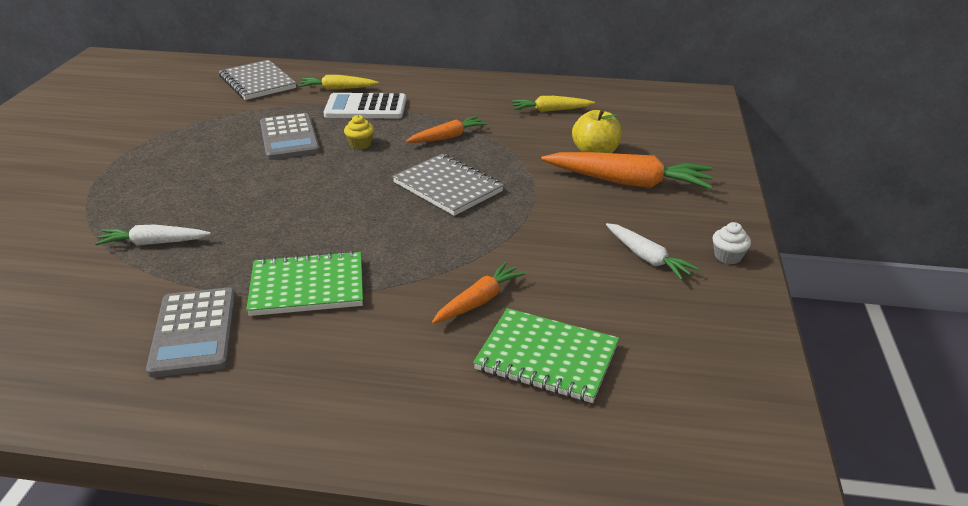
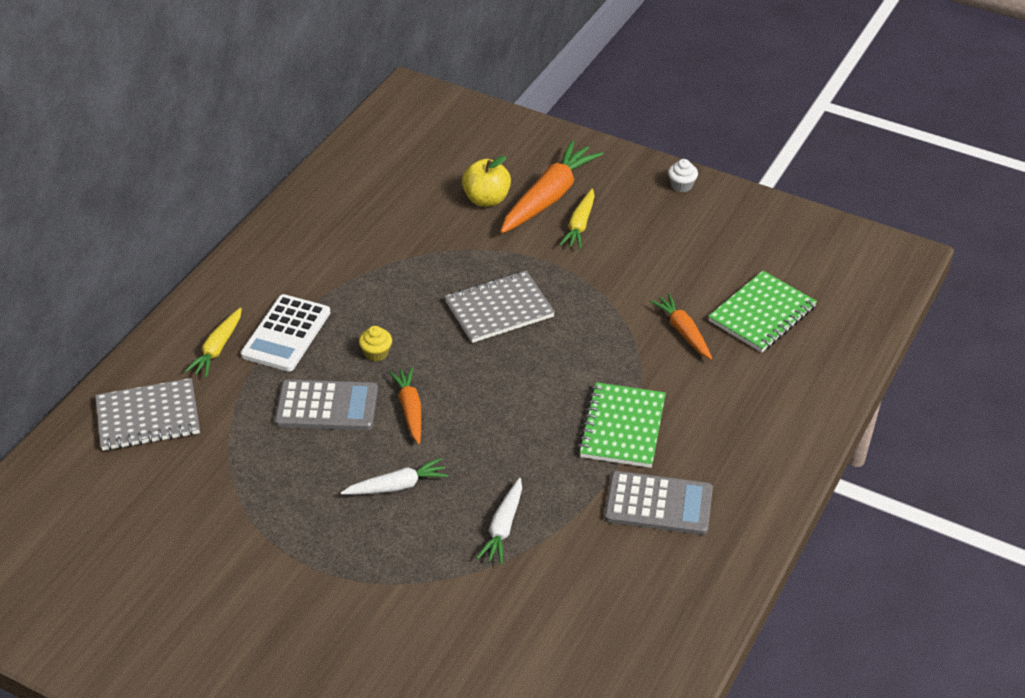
camera: 70 degrees left, 10 degrees up
(447, 137) = (397, 287): orange carrot -> orange carrot (410, 409)
(551, 110) = (380, 200): yellow carrot -> yellow carrot (580, 225)
(647, 258) = (665, 226): white carrot -> white carrot (397, 486)

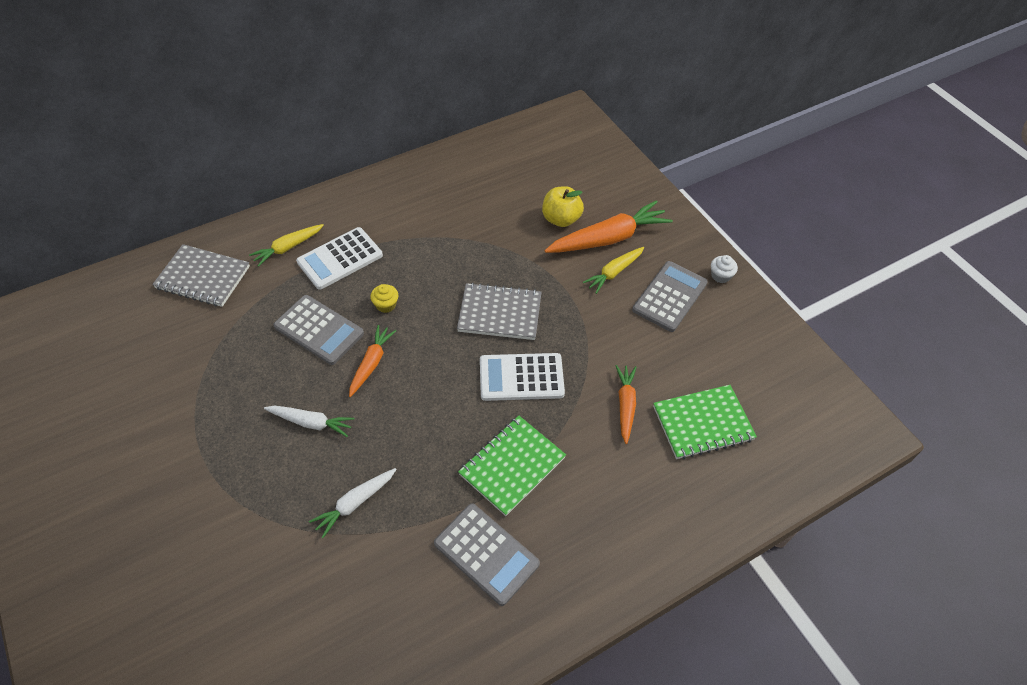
camera: 30 degrees right, 10 degrees up
(568, 353) = (521, 377): none -> white calculator
(649, 223) = (669, 296): none -> grey calculator

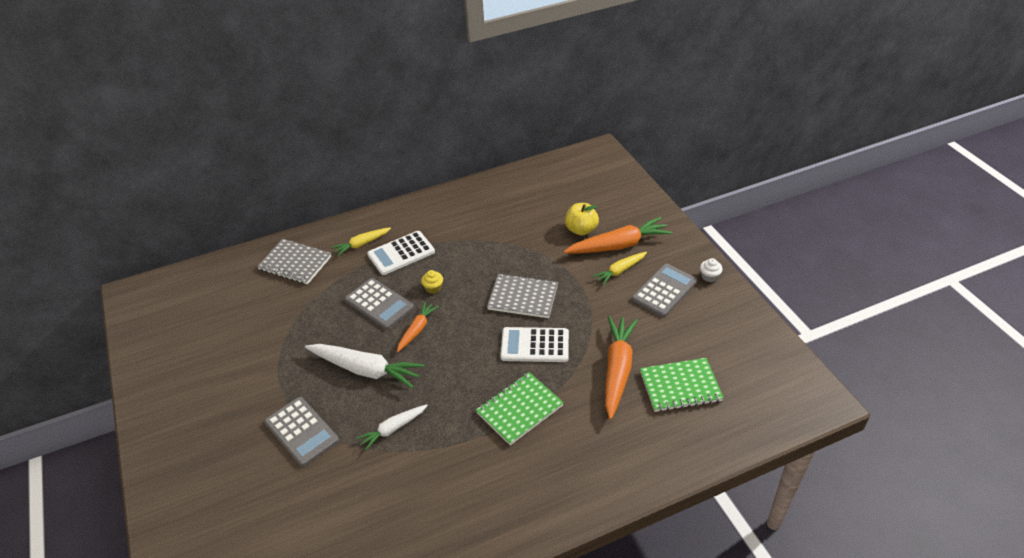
camera: 10 degrees right, 10 degrees down
(311, 422) = (366, 370): white carrot -> white carrot, size x1.75
(486, 553) = (491, 471): grey calculator -> grey calculator (302, 431)
(625, 405) = (617, 370): orange carrot -> orange carrot, size x1.75

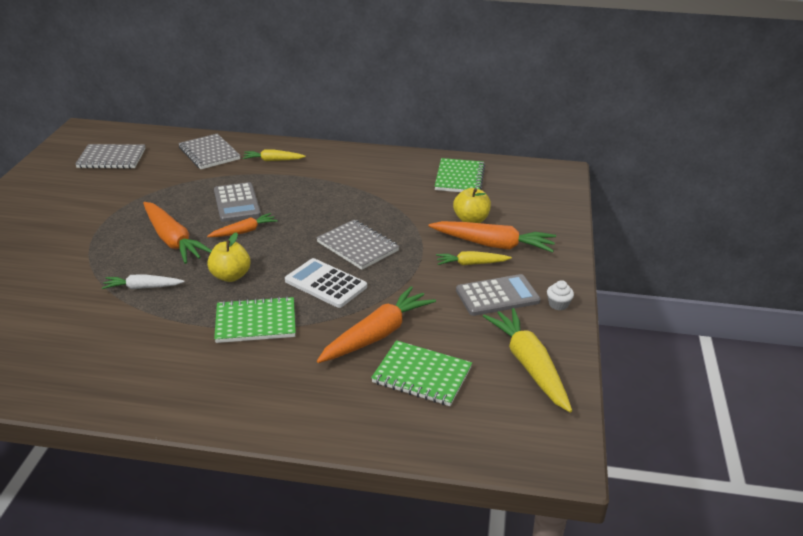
camera: 30 degrees right, 10 degrees down
(205, 313) = (111, 158): none -> grey notebook
(302, 431) = (79, 258): grey calculator -> none
(366, 370) = (173, 240): white carrot -> orange carrot
(401, 253) = (295, 177): white calculator -> none
(433, 288) = (291, 210): yellow cupcake -> none
(454, 378) = (230, 276): none -> yellow apple
(533, 192) = (459, 178): none -> green notebook
(738, 338) = (529, 365): none -> yellow carrot

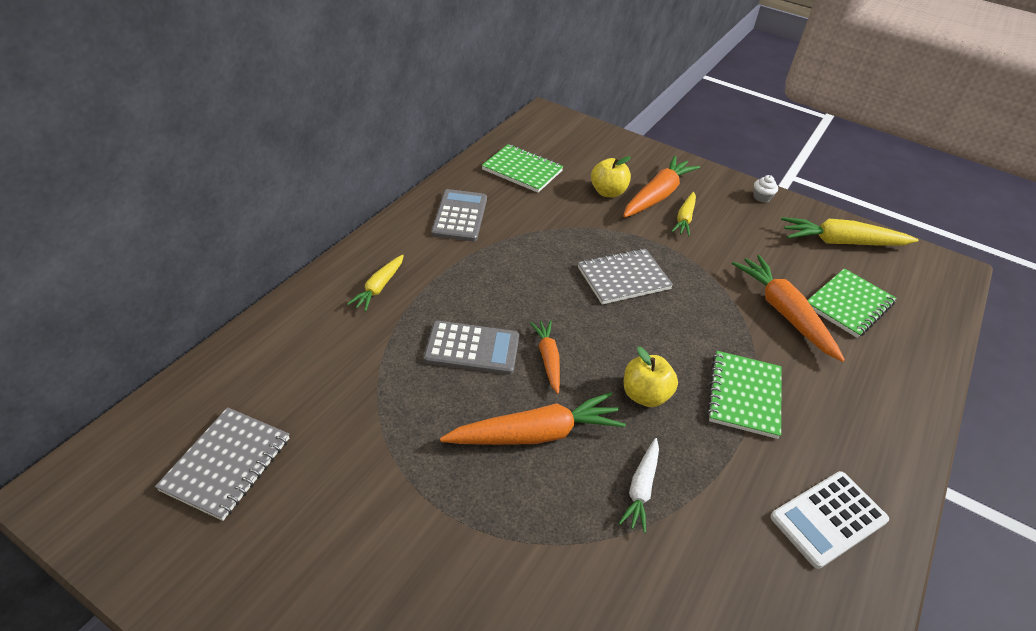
camera: 70 degrees left, 10 degrees up
(209, 153) = (307, 343): grey notebook -> none
(325, 284) = (687, 322): white calculator -> white calculator (828, 519)
(497, 296) = (740, 223): grey calculator -> grey calculator (460, 216)

